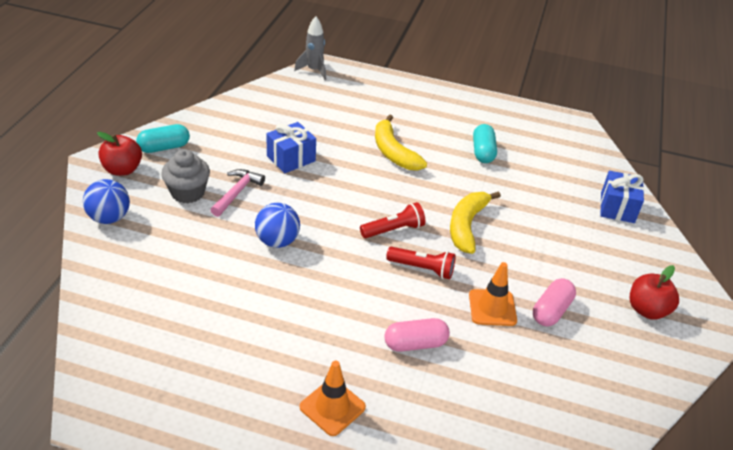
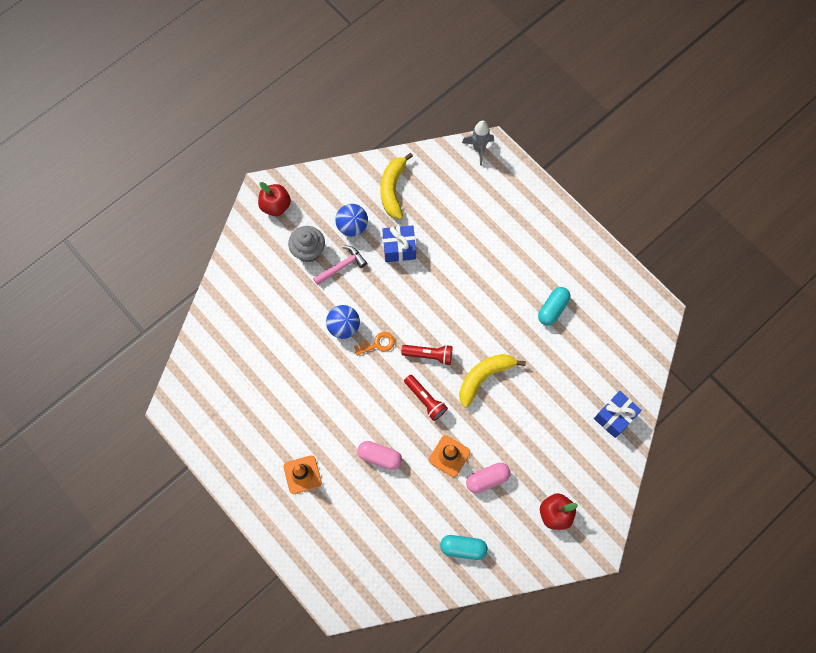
camera: 35 degrees right, 30 degrees up
(109, 218) = (247, 251): blue ball -> blue ball (352, 226)
(164, 147) = (315, 194): turquoise capsule -> turquoise capsule (463, 548)
(328, 241) = (377, 344): none -> orange key
(393, 152) = (481, 277): yellow banana -> yellow banana (393, 189)

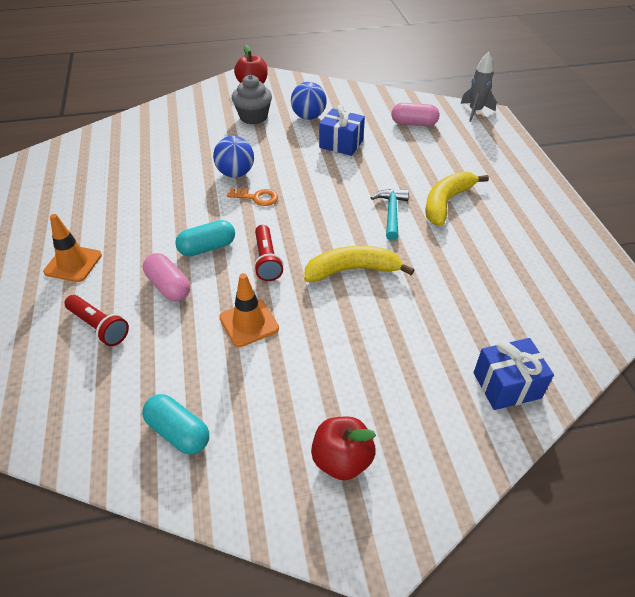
camera: 30 degrees right, 25 degrees down
(341, 266) = (274, 136): pink hammer -> none
(393, 189) = (368, 108): yellow banana -> yellow banana (446, 203)
(429, 355) = (303, 227): red flashlight -> red flashlight (99, 327)
(479, 308) = (391, 213): none -> turquoise hammer
(487, 479) = (276, 370): pink capsule -> pink capsule (414, 123)
(552, 309) = (481, 246): turquoise capsule -> turquoise capsule (207, 248)

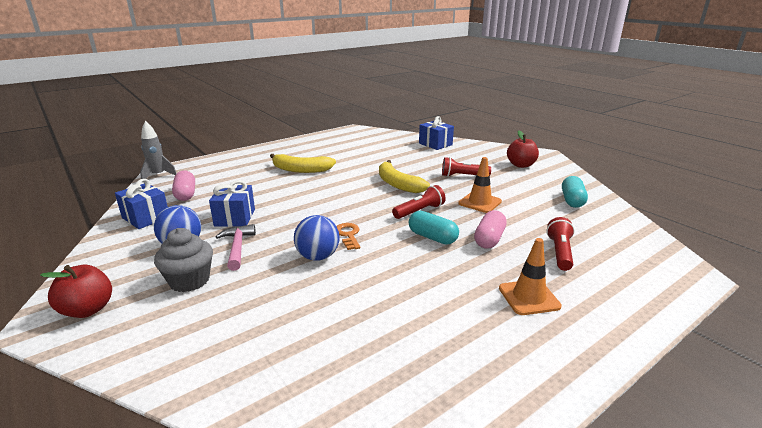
camera: 115 degrees left, 20 degrees down
(284, 139) = (237, 247): none -> pink hammer
(340, 349) = (463, 176): none -> red flashlight
(373, 104) = (146, 217): none -> blue gift
(391, 213) = (327, 183): turquoise hammer -> none

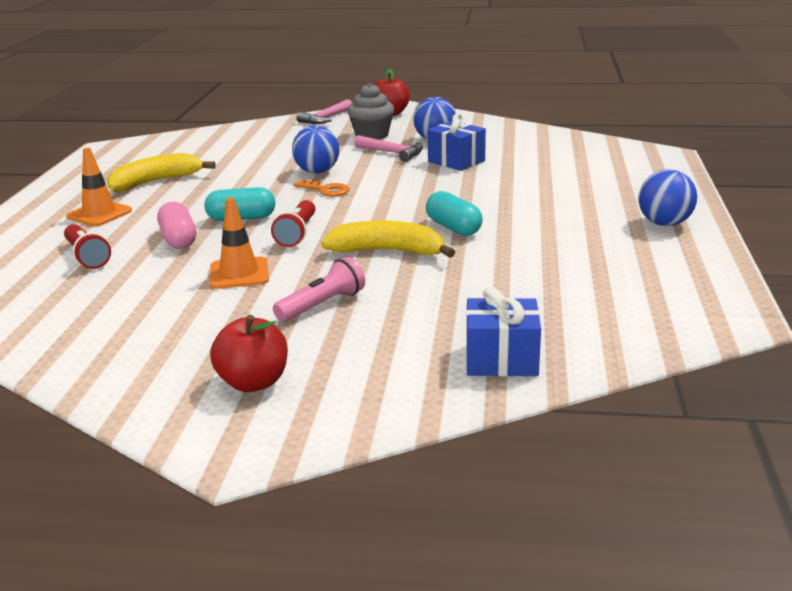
camera: 135 degrees right, 0 degrees up
(135, 347) = (325, 118): none -> pink hammer
(146, 217) = (521, 136): blue gift -> none
(158, 175) = (648, 151): grey rocket -> none
(185, 194) = (559, 154): pink capsule -> none
(280, 150) = (664, 223): none -> blue ball
(301, 170) = (548, 215): yellow banana -> yellow banana (155, 182)
(463, 176) = (322, 305): red flashlight -> pink flashlight
(572, 200) = (101, 336): turquoise capsule -> turquoise capsule (453, 228)

